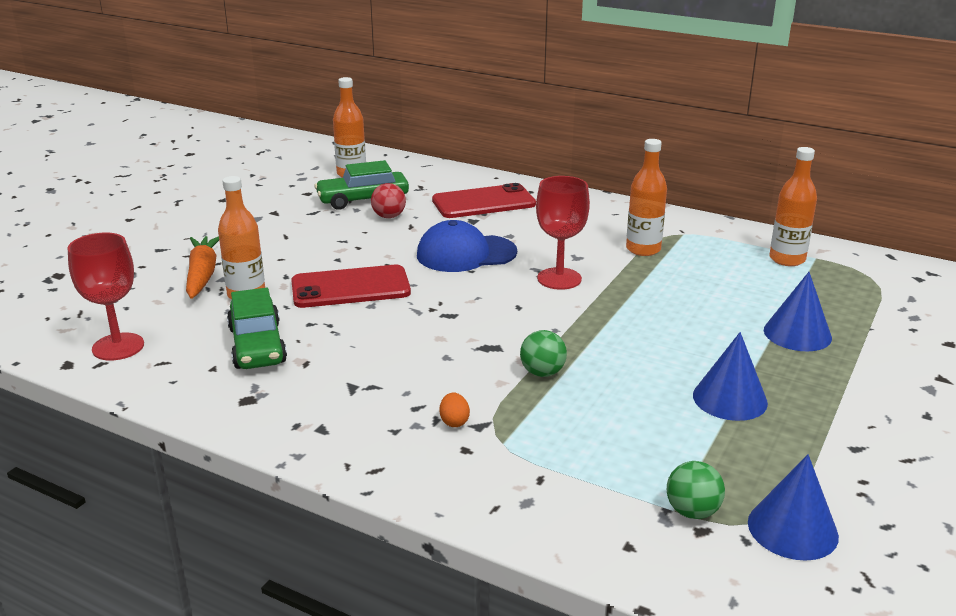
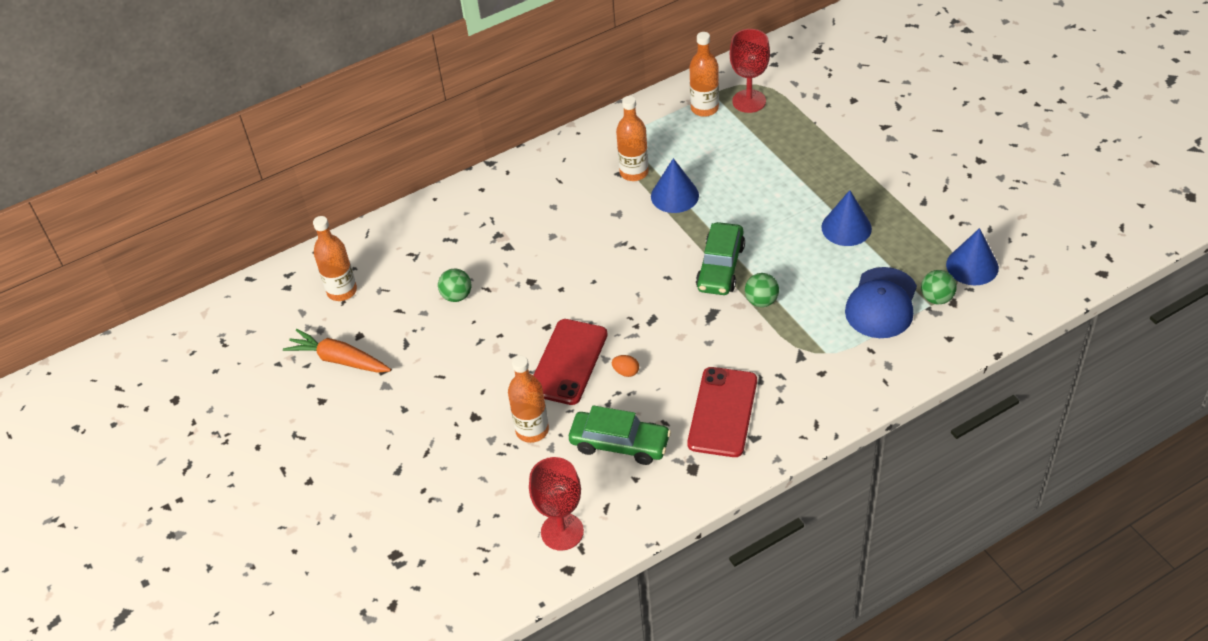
camera: 55 degrees left, 20 degrees up
(202, 275) = (473, 451): orange carrot -> orange carrot (339, 360)
(363, 200) = (407, 301): green car -> green car (720, 267)
(389, 216) = (457, 296): red ball -> green ball
(454, 422) = (789, 367): orange egg -> orange egg (626, 372)
(466, 254) = (564, 273): blue cap -> blue cap (881, 303)
(483, 202) = (479, 226): red phone -> red phone (722, 412)
(559, 279) = (643, 238): red goblet -> red goblet (749, 101)
(797, 334) = (798, 158): blue cone -> blue cone (674, 195)

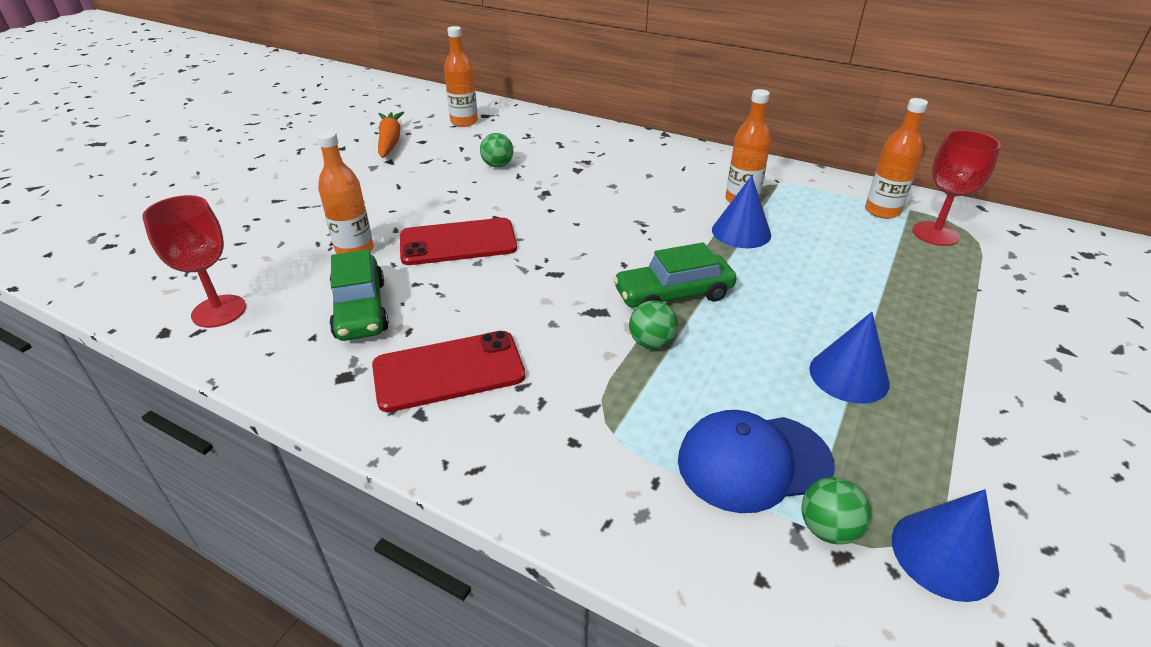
camera: 55 degrees right, 10 degrees down
(626, 372) = (467, 281): orange egg -> none

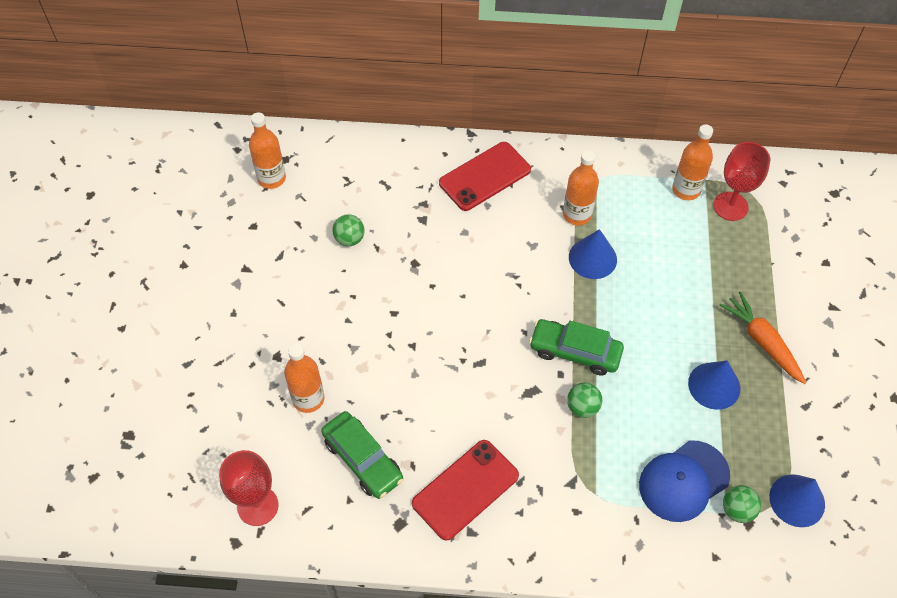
camera: 25 degrees left, 20 degrees up
(390, 141) = (223, 238): orange carrot -> orange carrot (762, 342)
(458, 242) = (384, 356): red phone -> red phone (485, 176)
(673, 294) = (575, 352): green car -> green car turned 60 degrees clockwise

